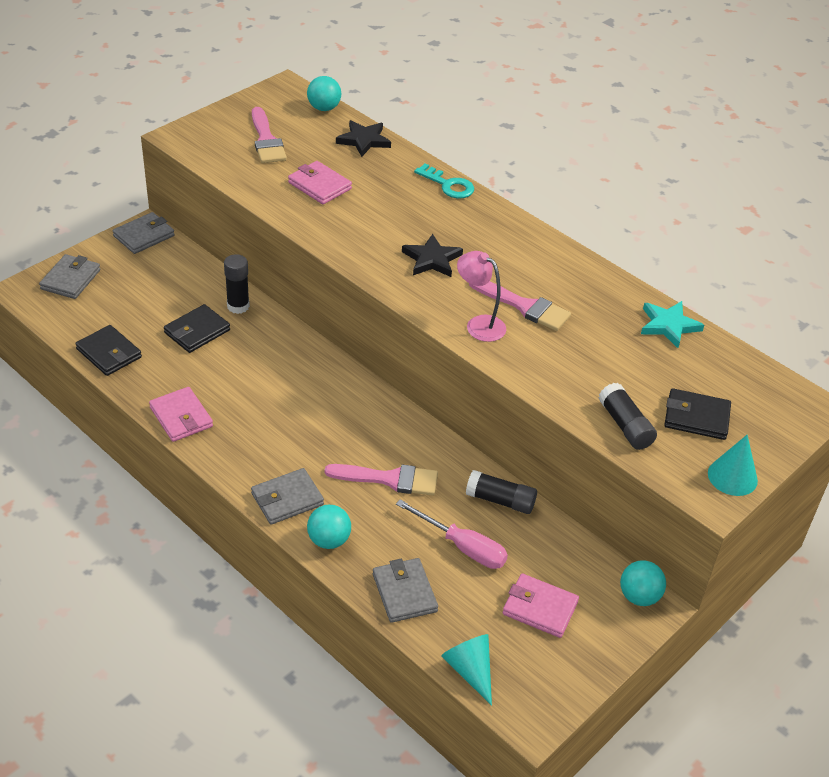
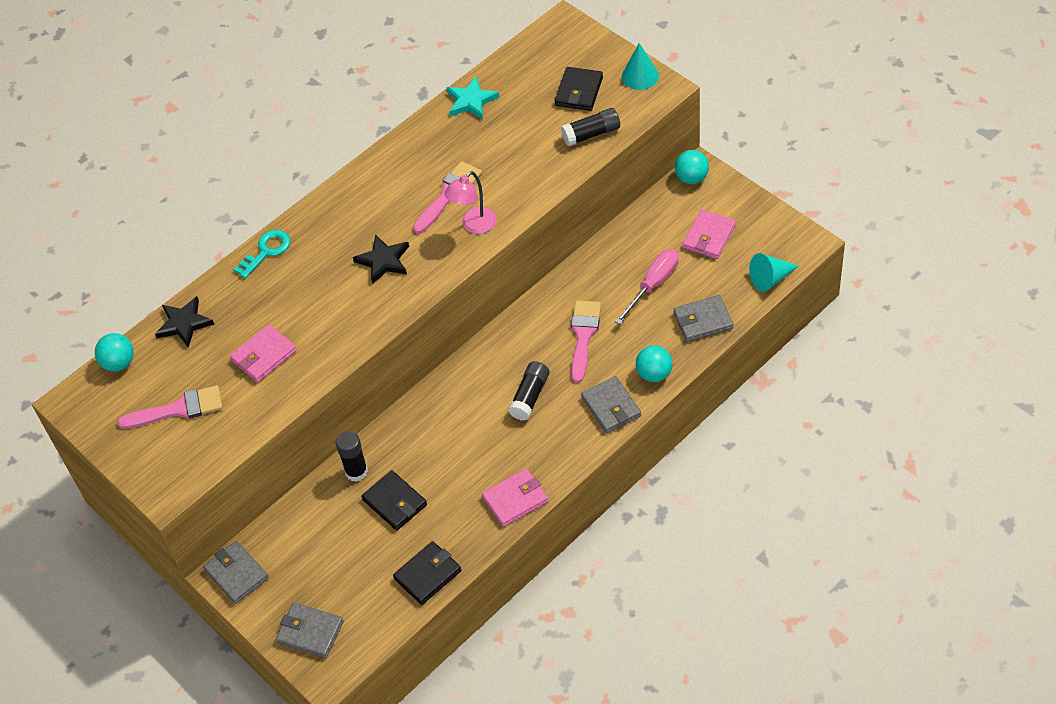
camera: 80 degrees left, 10 degrees up
(500, 500) = (602, 260): black glue stick -> black glue stick (530, 396)

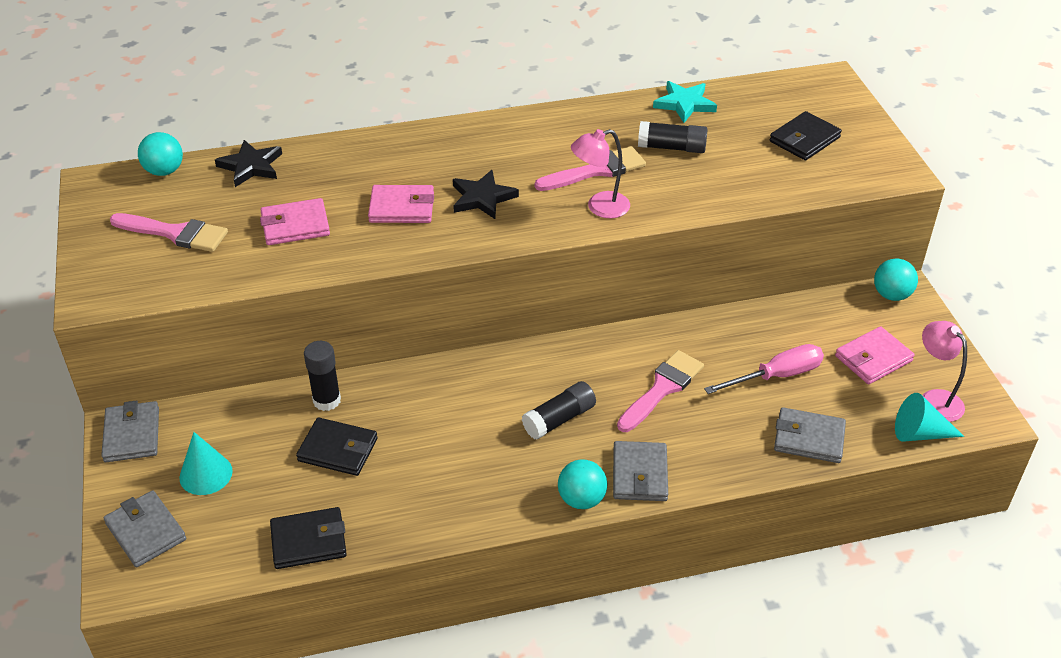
camera: 25 degrees right, 10 degrees down
(266, 251) = (380, 142): turquoise key -> none
(394, 502) = (338, 450): black wallet -> black wallet turned 60 degrees counterclockwise
(515, 499) = (462, 514): pink wallet -> pink wallet (402, 208)
(591, 134) = (789, 180): black glue stick -> black glue stick (671, 147)
(640, 76) = (882, 152): turquoise cone -> turquoise cone (206, 474)
(654, 374) = (713, 465): turquoise ball -> turquoise ball (581, 499)
(766, 247) = (935, 399): none -> pink lamp

